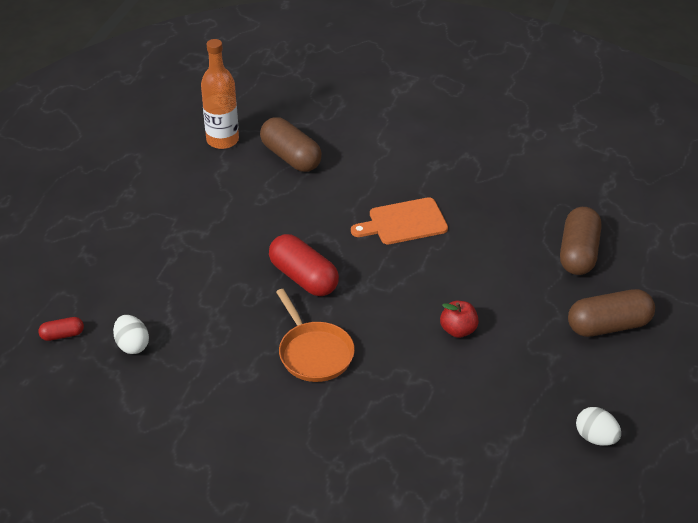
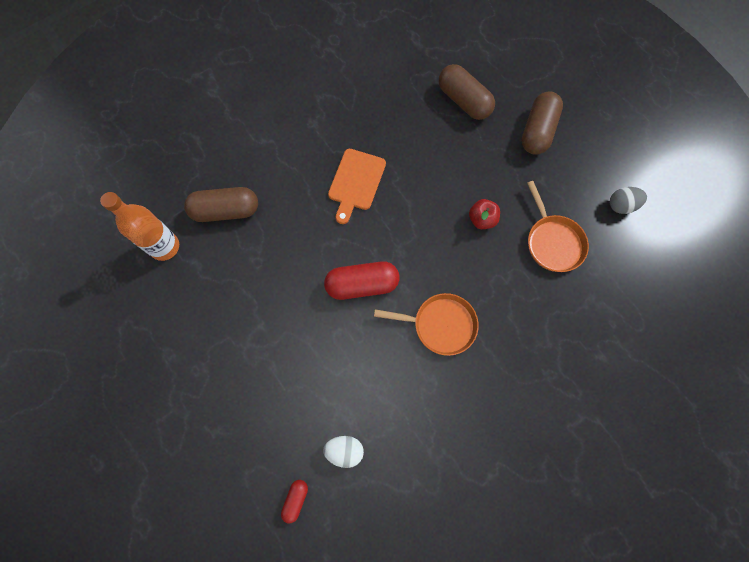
camera: 55 degrees left, 30 degrees up
(490, 398) = (552, 242): none -> orange pan
(596, 438) = (621, 205): white egg -> grey egg

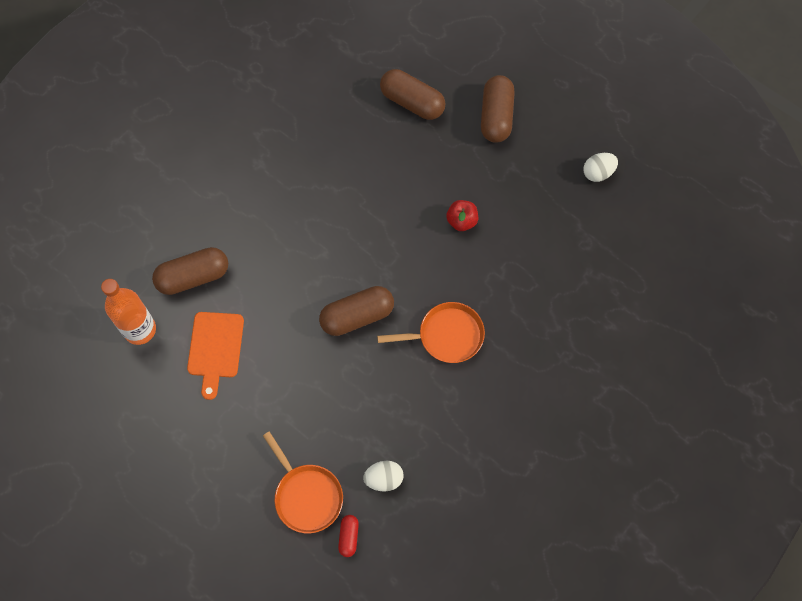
camera: 15 degrees left, 5 degrees down
(356, 182) = (322, 215): orange cutting board -> orange cutting board (215, 348)
(362, 284) = (357, 316): red capsule -> brown capsule
(552, 242) = (538, 226): orange pan -> orange pan (306, 496)
(621, 205) = (598, 173): grey egg -> white egg

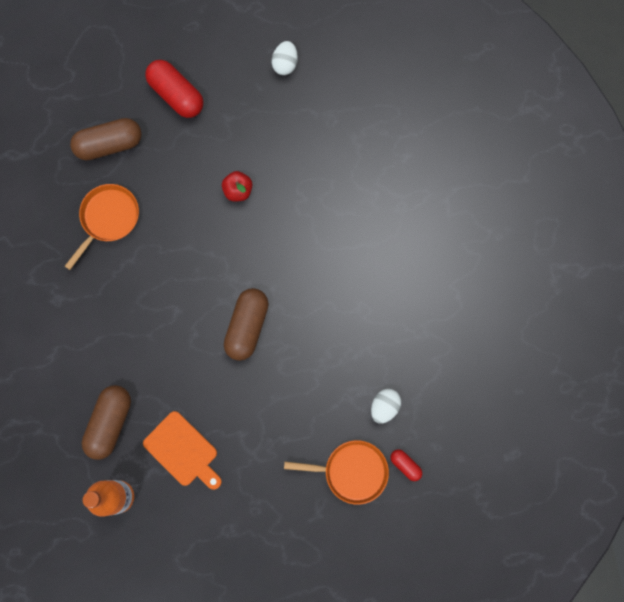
camera: 50 degrees left, 10 degrees up
(446, 336) = (316, 275): orange pan -> orange pan (108, 219)
(496, 117) = (176, 95): brown capsule -> red capsule

